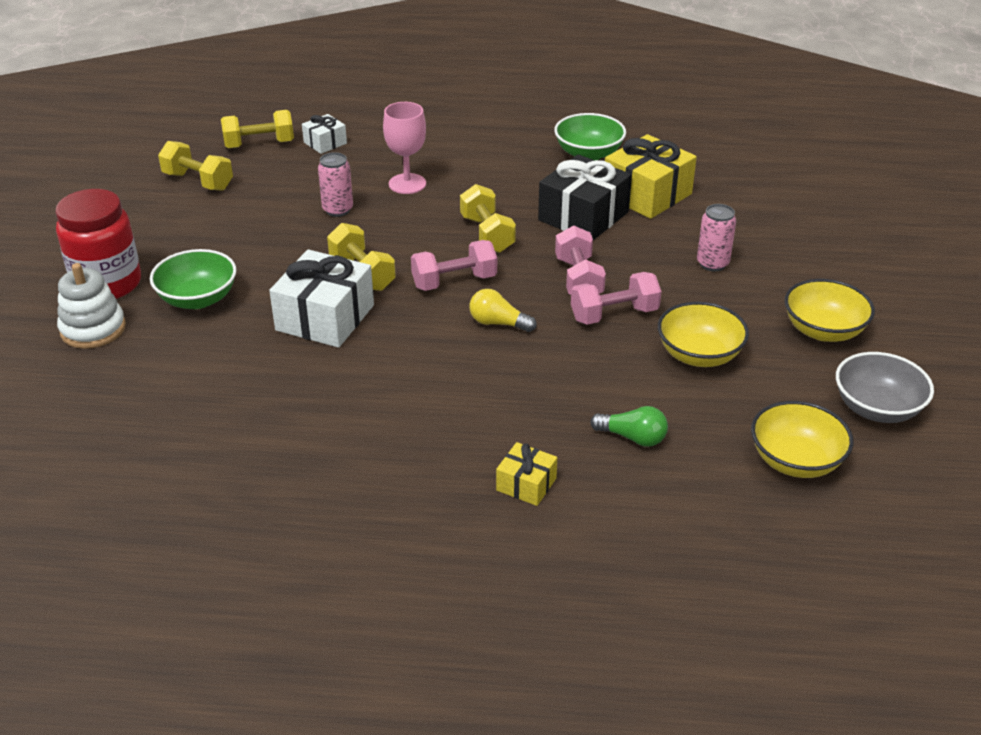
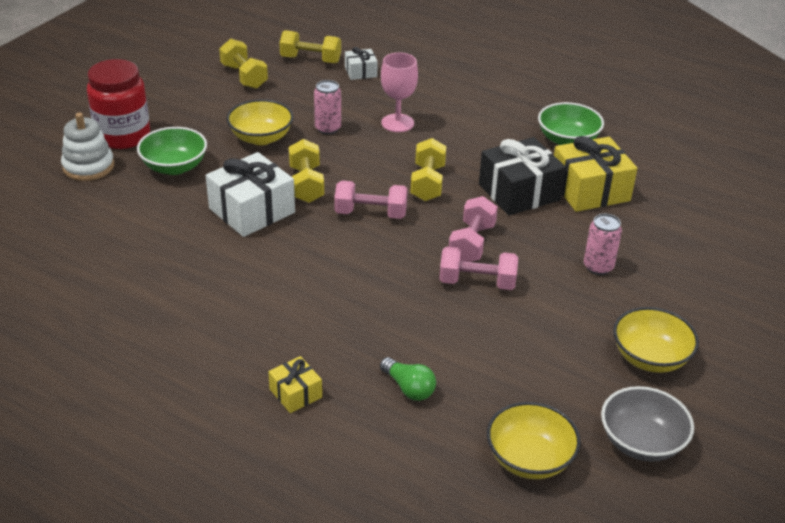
camera: 25 degrees right, 0 degrees up
(498, 323) = (378, 258): yellow light bulb -> none
(699, 355) = (521, 340): yellow bowl -> yellow bowl (261, 138)

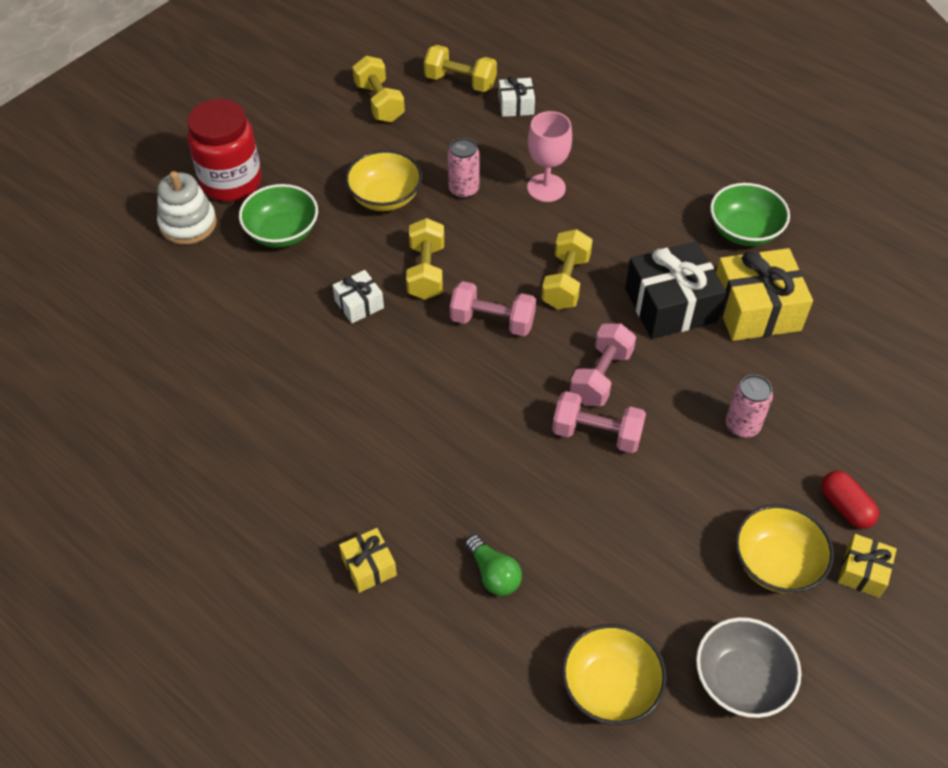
camera: 10 degrees right, 15 degrees up
(252, 210) = (359, 304): white gift -> white gift, size x0.52
(697, 314) = (845, 507): none -> red capsule
(723, 357) = (863, 572): none -> yellow gift

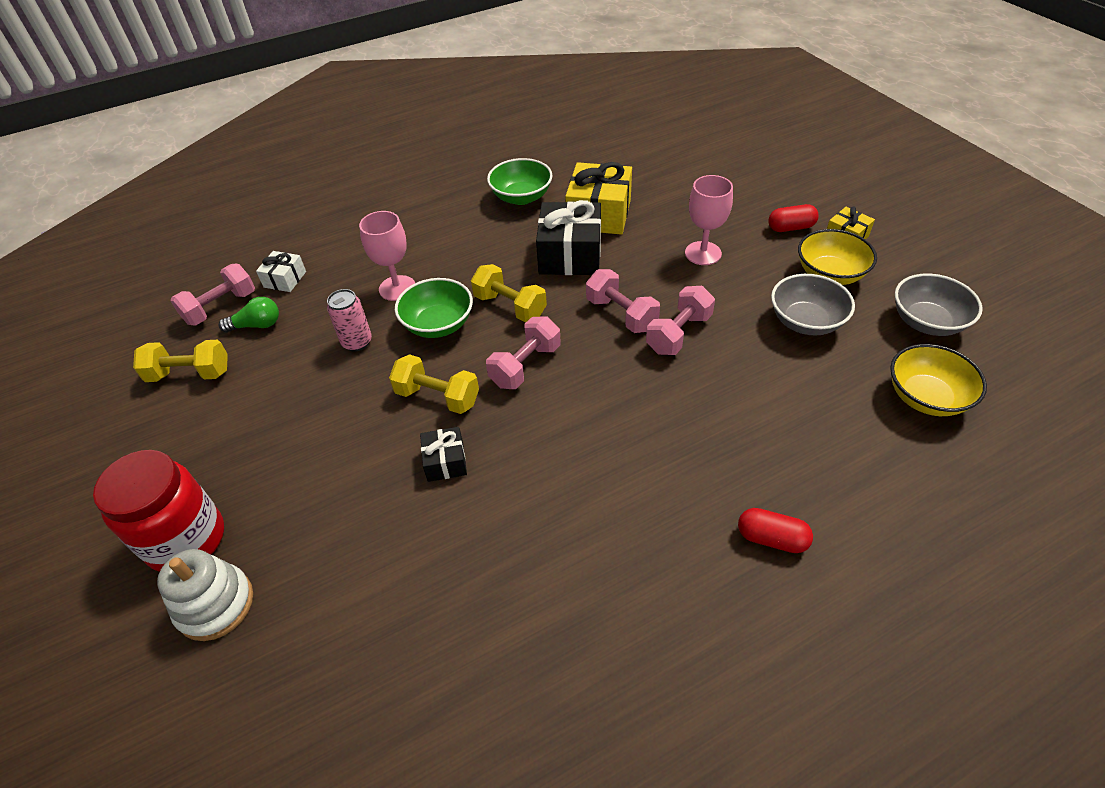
camera: 65 degrees left, 5 degrees down
(282, 232) = (301, 506): green bowl -> green bowl (438, 324)
(359, 304) = (445, 461): white gift -> black gift
(369, 566) = (771, 538): yellow gift -> red capsule
(385, 197) = (321, 403): yellow bowl -> none
(460, 82) = (221, 307): yellow dumbbell -> pink dumbbell
(493, 574) = (802, 442): green light bulb -> green light bulb (257, 325)
(676, 550) = (805, 322): none -> grey bowl
(742, 426) = (703, 253): pink can -> pink goblet

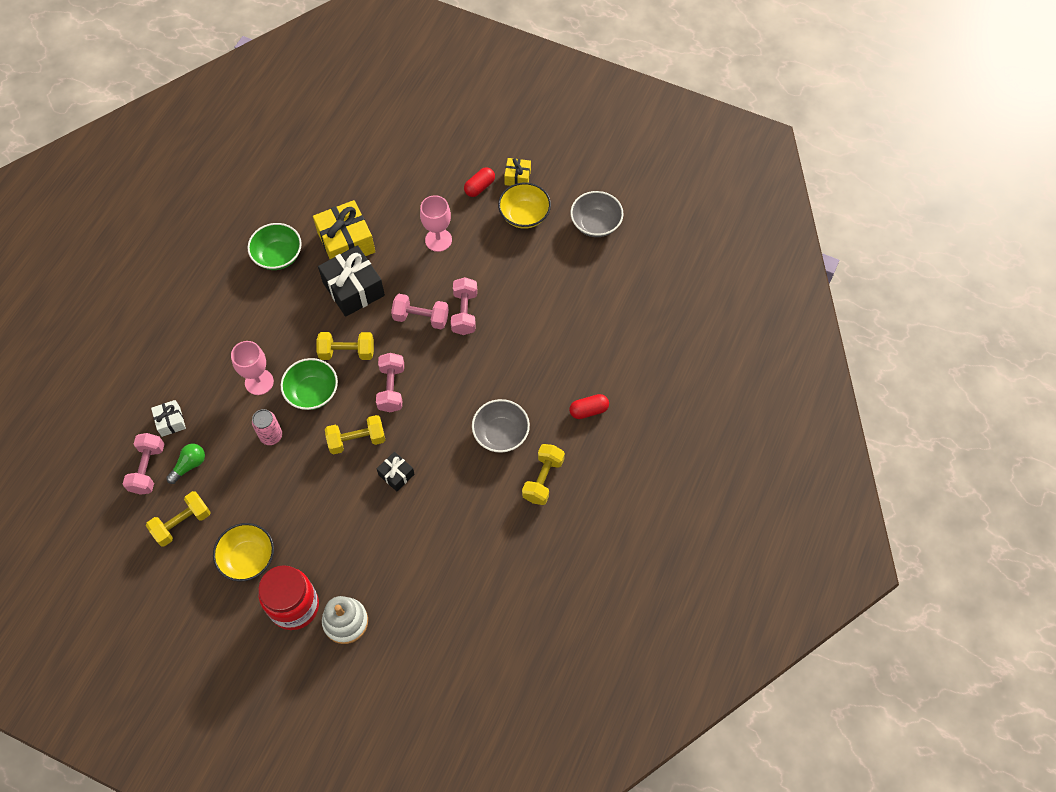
camera: 40 degrees left, 15 degrees up
(632, 593) = (543, 479): none -> yellow dumbbell
(805, 322) = (530, 261): grey bowl -> grey bowl (501, 434)
(926, 397) = (619, 279): yellow bowl -> yellow bowl (248, 558)

